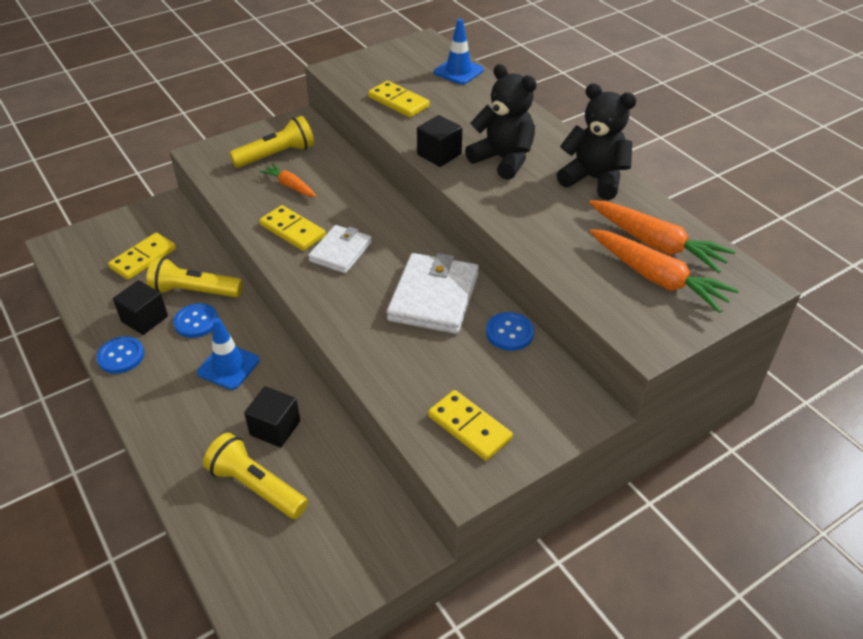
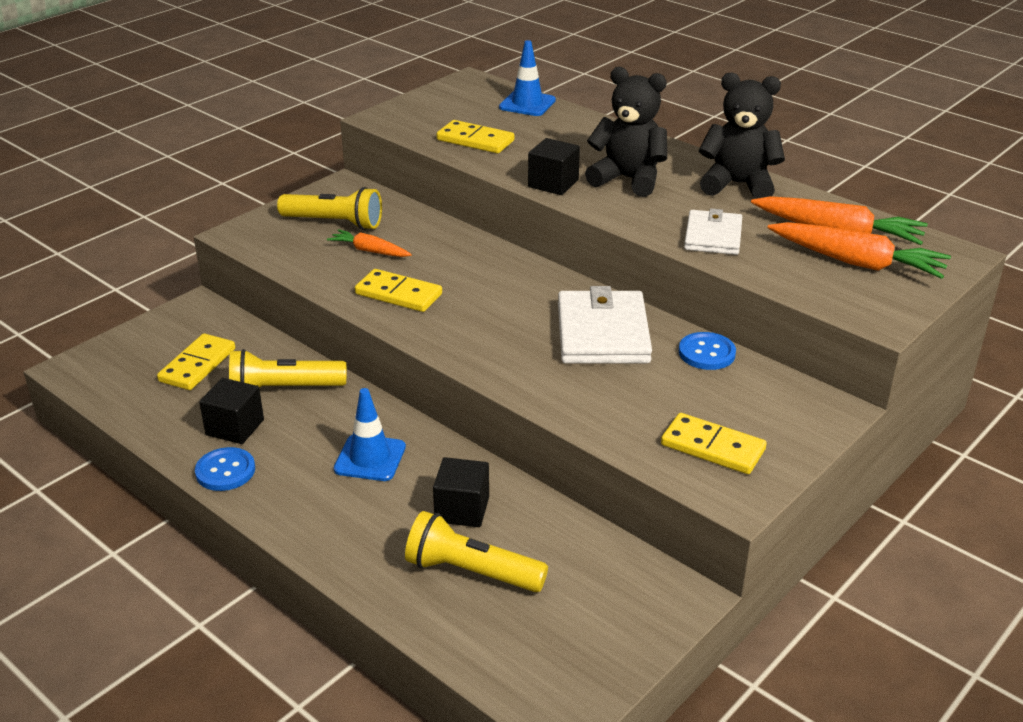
camera: 15 degrees left, 10 degrees down
(196, 322) = (303, 420): blue button -> none
(276, 155) = (334, 223): yellow flashlight -> yellow flashlight turned 60 degrees clockwise
(340, 252) = (468, 306): white wallet -> white wallet (713, 236)

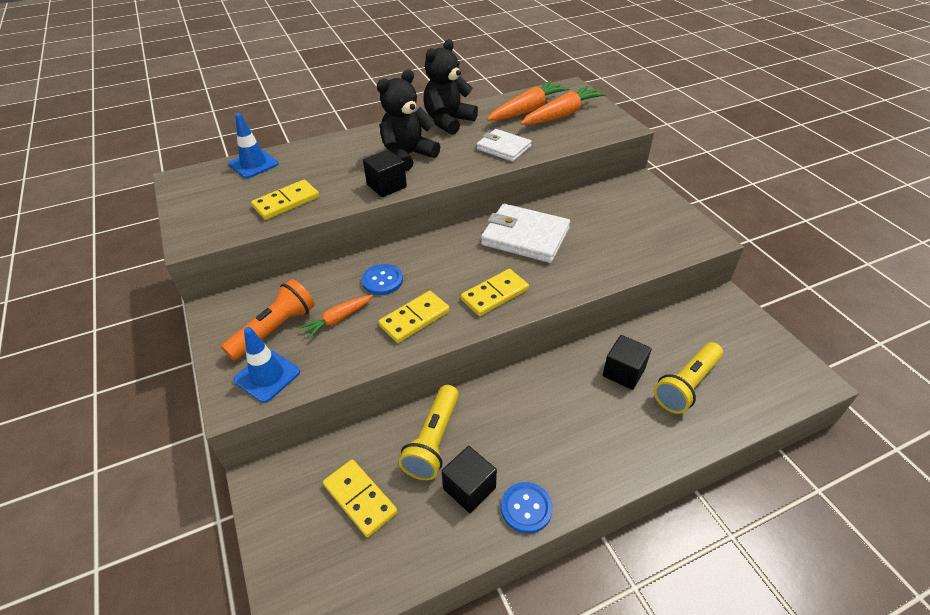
camera: 65 degrees left, 10 degrees up
(334, 223) = (274, 330): yellow flashlight -> orange flashlight
(370, 458) = (549, 407): blue traffic cone -> blue traffic cone (267, 376)
(706, 353) = (568, 205): blue button -> blue button (382, 280)
(713, 447) = (660, 232): yellow domino -> yellow domino (494, 294)

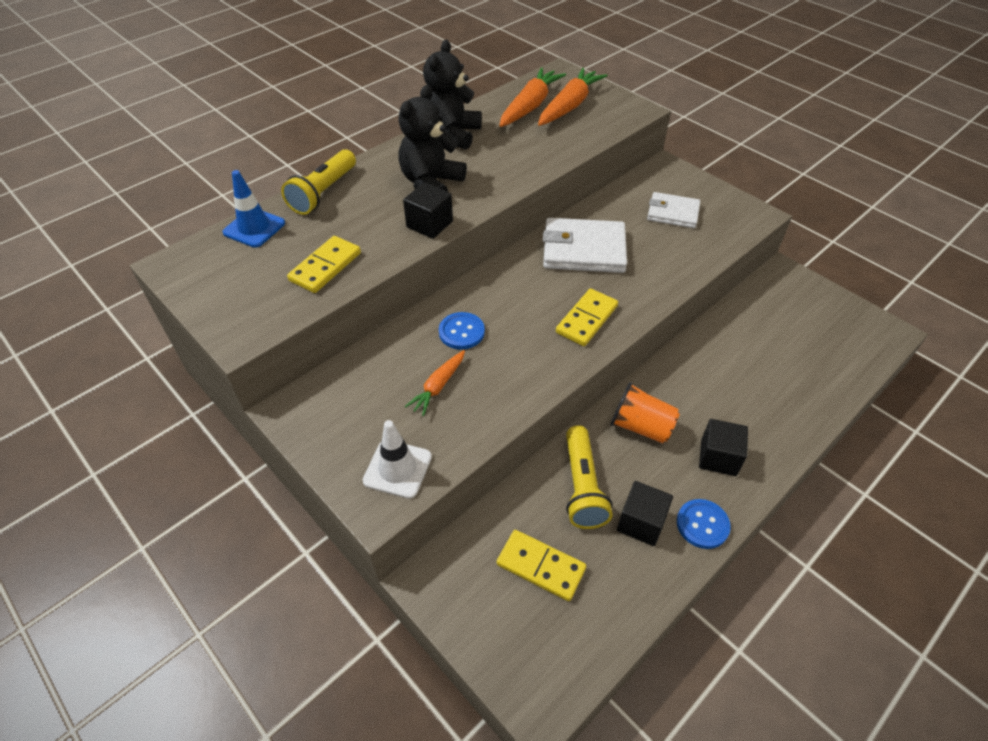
camera: 20 degrees left, 5 degrees up
(267, 376) = (397, 469): blue traffic cone -> white traffic cone
(274, 330) = (374, 416): orange flashlight -> none
(414, 318) = (519, 365): yellow domino -> none
(503, 148) = (530, 155): white wallet -> white wallet (673, 213)
(514, 403) = (641, 426): none -> orange cup
(623, 372) = (726, 367): black cube -> black cube (718, 457)
(686, 385) = (786, 365): yellow flashlight -> yellow flashlight (323, 193)

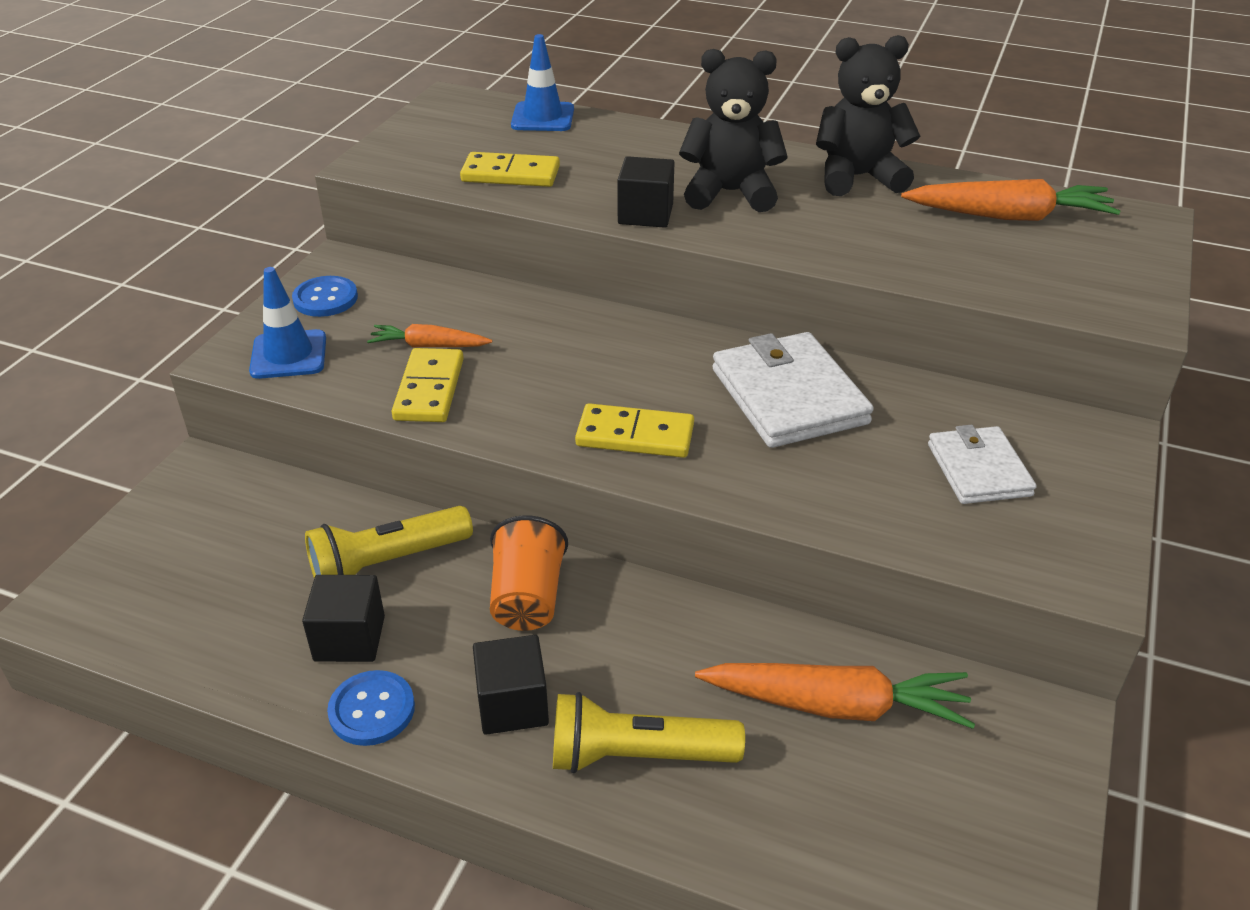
camera: 65 degrees right, 10 degrees down
(323, 193) = (641, 134): yellow flashlight -> yellow flashlight (637, 755)
(397, 469) = (288, 355): white traffic cone -> blue traffic cone
(461, 332) = (534, 336): blue button -> blue button (325, 299)
(540, 566) = (245, 557): yellow domino -> yellow domino (429, 389)
(569, 106) = (1057, 249): orange carrot -> orange carrot (836, 705)

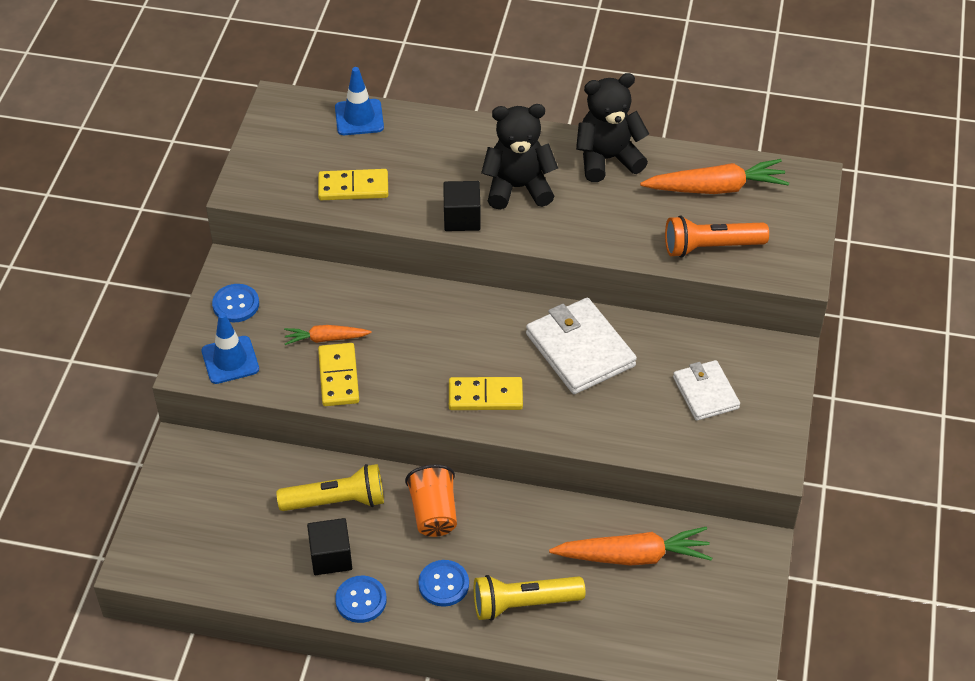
camera: 10 degrees left, 10 degrees up
(387, 563) = (336, 501): yellow flashlight -> yellow flashlight turned 150 degrees counterclockwise
(512, 704) = (443, 584): black cube -> blue button
(1000, 274) = (711, 247): none -> orange flashlight

